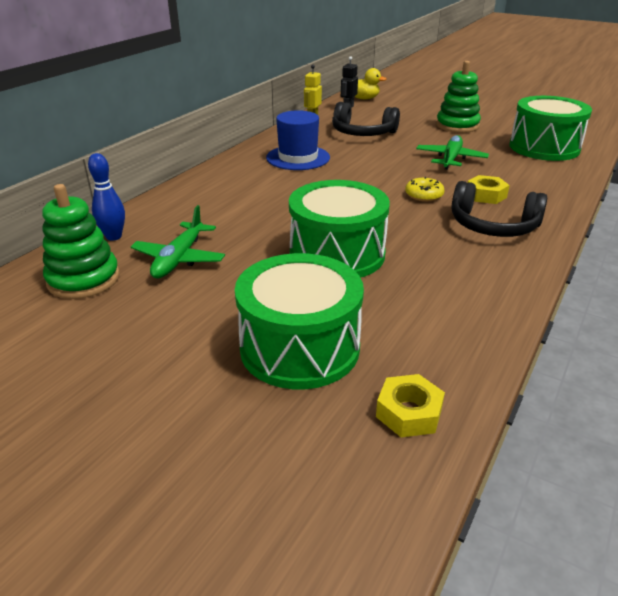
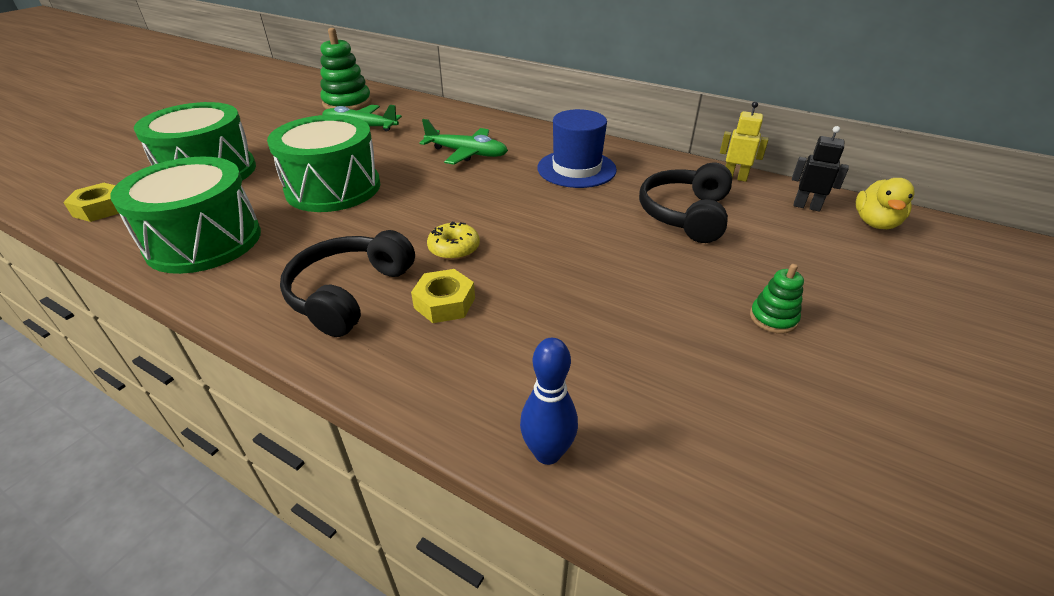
camera: 90 degrees right, 5 degrees up
(114, 236) = (406, 105): blue bowling pin -> blue bowling pin (547, 453)
(451, 159) = (589, 287): green plane -> green plane (467, 153)
(457, 126) = (773, 318): green stacking toy -> green stacking toy, size x0.52
(544, 147) = (679, 433): green drum -> green drum (204, 241)

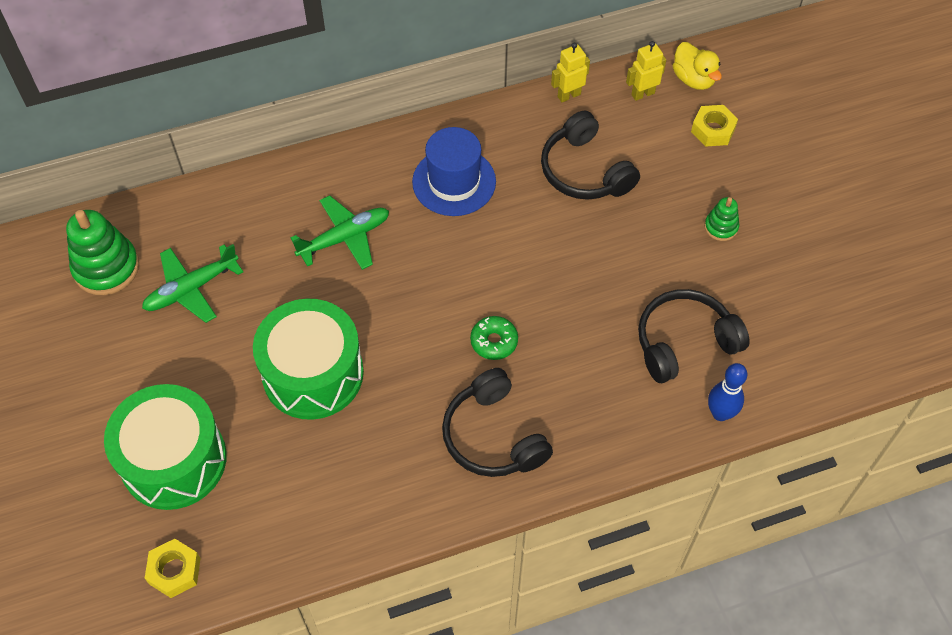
camera: 50 degrees left, 20 degrees up
(204, 241) = (323, 505): green drum -> none
(444, 303) = (555, 386): yellow nut -> yellow nut (713, 130)
(454, 248) = (494, 341): yellow donut -> green donut
(603, 366) = (684, 342): none -> black headphones
(806, 206) = (642, 94): black robot -> yellow robot

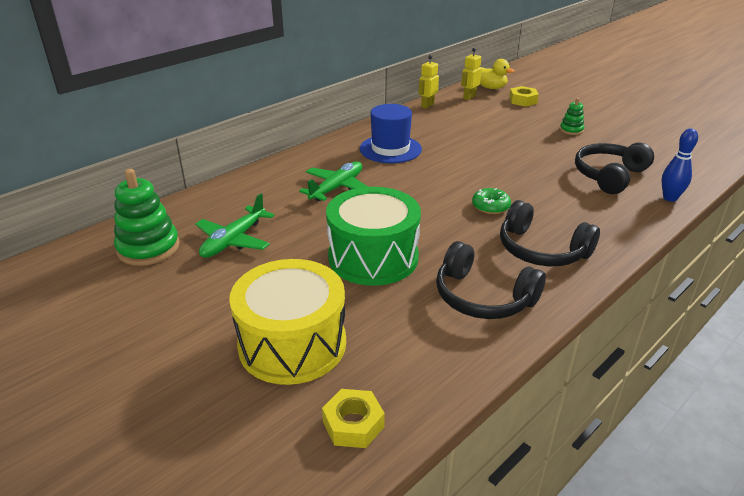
camera: 25 degrees left, 25 degrees down
(174, 460) = (292, 344): green drum -> yellow drum
(585, 171) = (468, 128): black headphones -> black headphones (483, 297)

